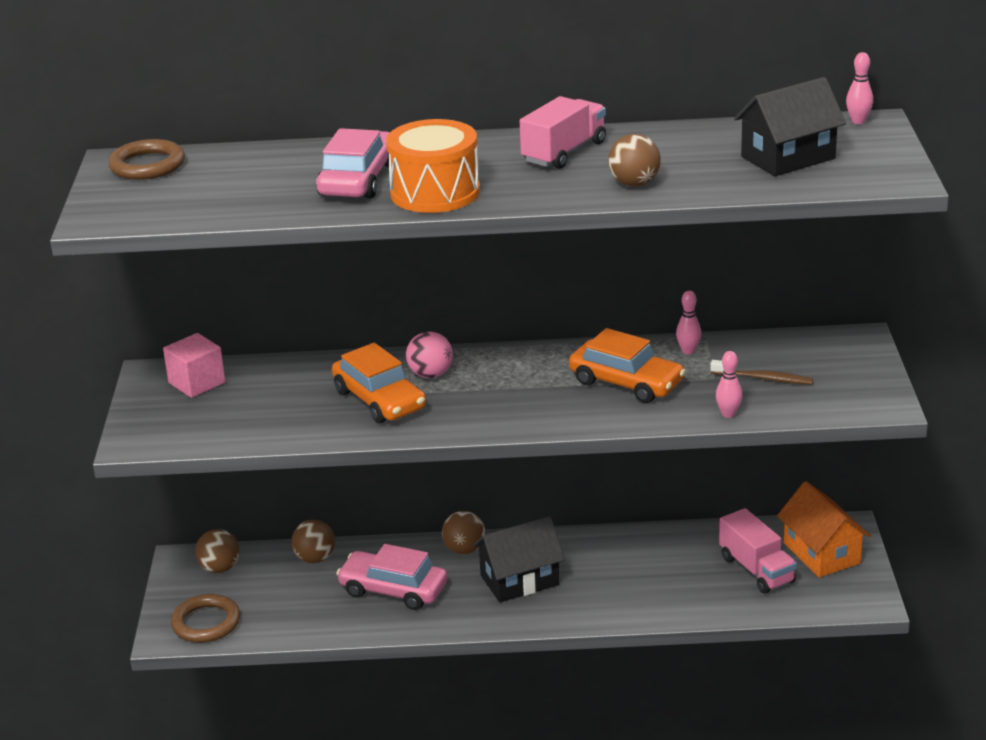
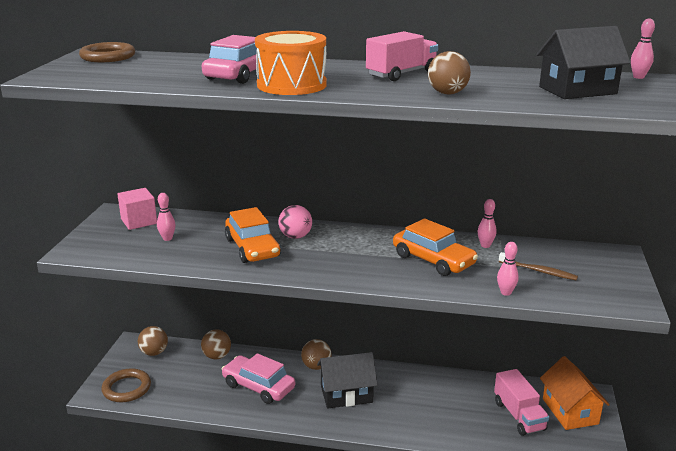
camera: 10 degrees right, 5 degrees down
(254, 403) = (167, 238): none -> pink bowling pin

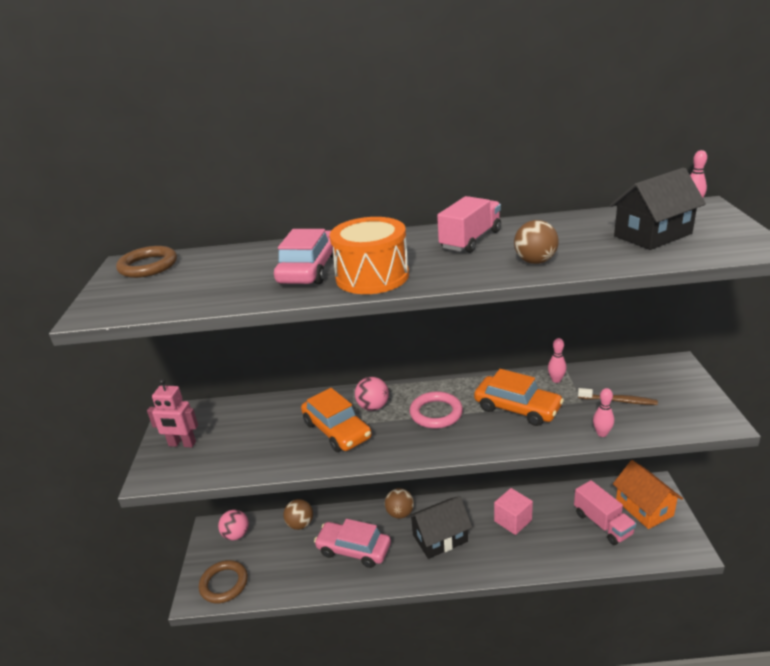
camera: 10 degrees left, 5 degrees up
(110, 234) = (182, 444): none -> pink robot
(139, 221) = (205, 420): pink cube -> pink cube (513, 520)
(154, 352) = (236, 535): brown ball -> pink ball
(167, 238) = (245, 437): pink bowling pin -> none
(352, 251) = (436, 413): none -> pink ring

